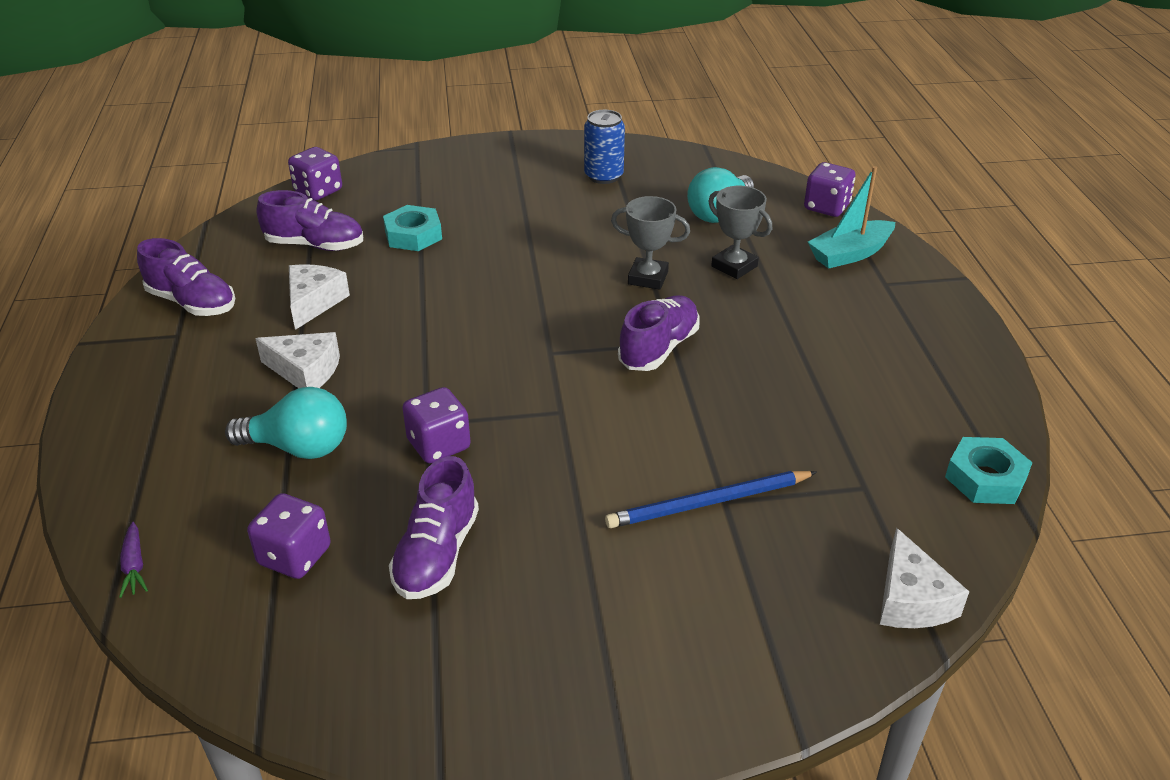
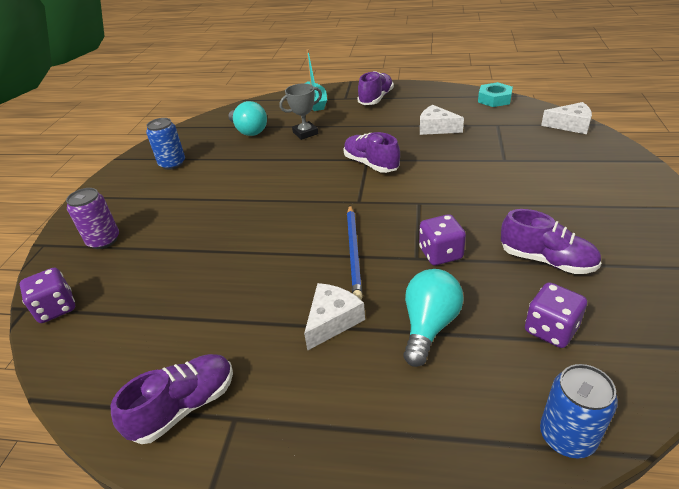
camera: 70 degrees left, 0 degrees up
(134, 566) = (567, 436): purple carrot -> blue can
(314, 302) = (237, 314): white cheese -> white cheese (436, 128)
(315, 245) = (147, 312): purple shoe -> purple shoe (376, 99)
(413, 235) = (177, 253): turquoise nut -> none
(429, 181) = (103, 240): none -> purple can
(648, 278) = (299, 160): grey trophy -> none
(708, 503) = (505, 164): blue pencil -> blue pencil (354, 252)
(826, 207) = (267, 102): purple dice -> none

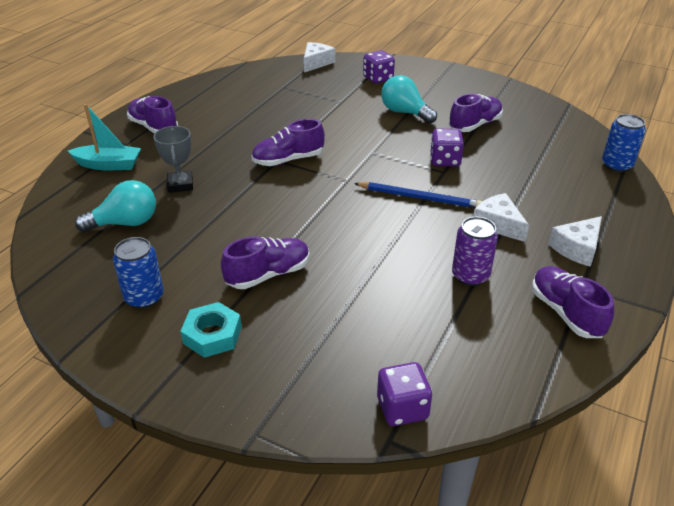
camera: 75 degrees left, 0 degrees up
(103, 240) = (288, 368): purple can -> purple can (470, 275)
(206, 202) = (268, 274): none -> purple shoe
(429, 326) = (519, 185): turquoise light bulb -> turquoise light bulb (405, 112)
(436, 128) = (257, 113): white cheese -> white cheese (577, 248)
(494, 99) = (235, 75): turquoise nut -> turquoise nut (212, 335)
(550, 329) = (538, 144): purple dice -> purple dice (378, 78)

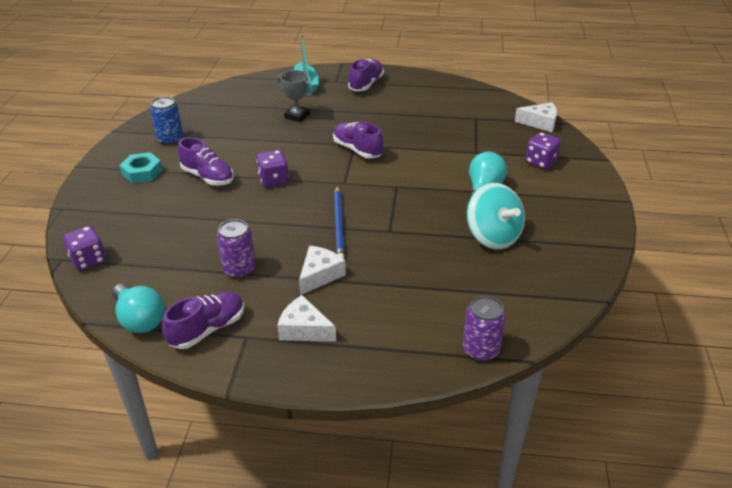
camera: 70 degrees right, 0 degrees up
(125, 223) = (242, 110): turquoise light bulb -> turquoise light bulb (140, 319)
(180, 184) = (297, 116): grey trophy -> grey trophy turned 60 degrees clockwise
(445, 160) = (410, 228): purple dice -> purple dice (274, 180)
(474, 125) = (493, 236): purple shoe -> turquoise spinning top
(616, 165) = (480, 350): blue can -> purple can

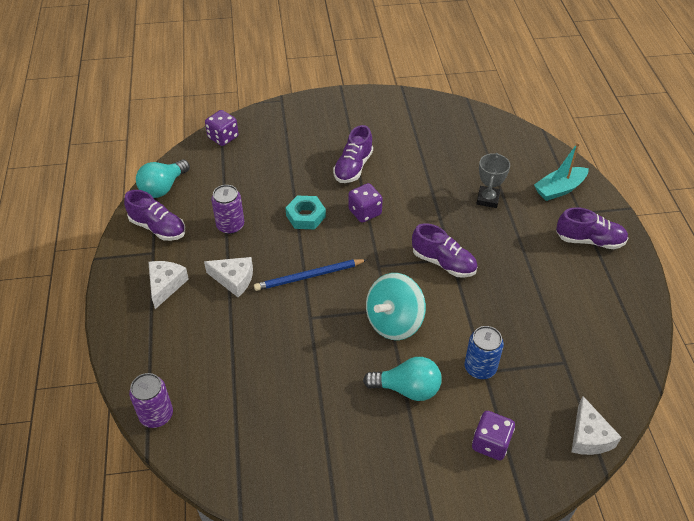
camera: 75 degrees right, 10 degrees up
(142, 172) = (345, 125): turquoise nut -> turquoise nut (306, 216)
(170, 139) = (403, 125): blue can -> blue can (480, 368)
(357, 150) = (443, 263): purple shoe -> purple shoe turned 90 degrees clockwise
(493, 236) = (324, 407): turquoise spinning top -> turquoise spinning top (394, 322)

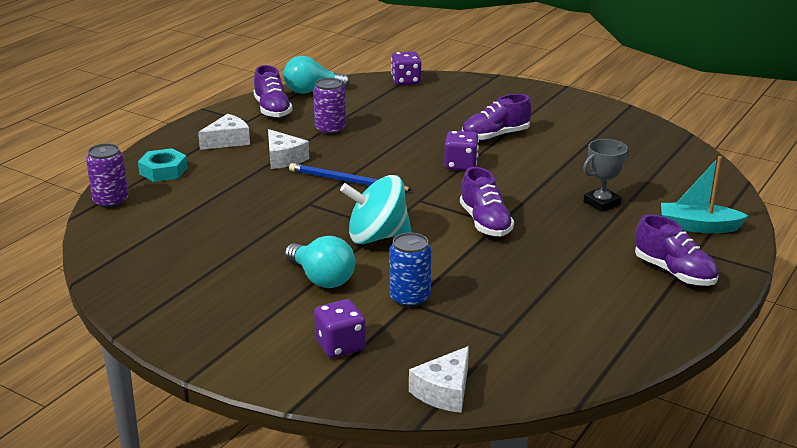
camera: 40 degrees right, 20 degrees down
(306, 216) = (403, 148): turquoise nut -> turquoise nut (163, 171)

